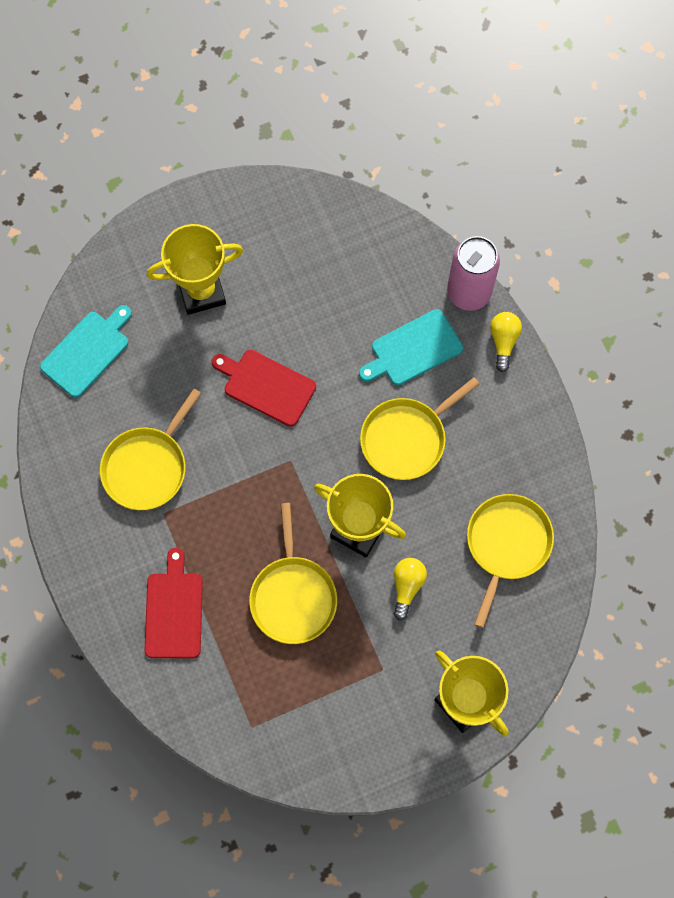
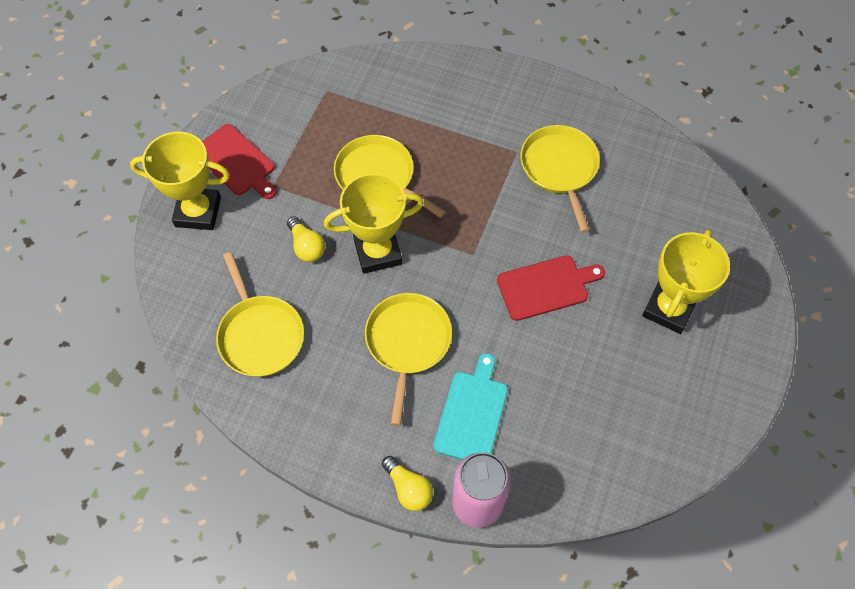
camera: 135 degrees right, 10 degrees down
(87, 351) = (687, 200): turquoise cutting board -> none
(174, 611) = (444, 108): red cutting board -> red cutting board (236, 162)

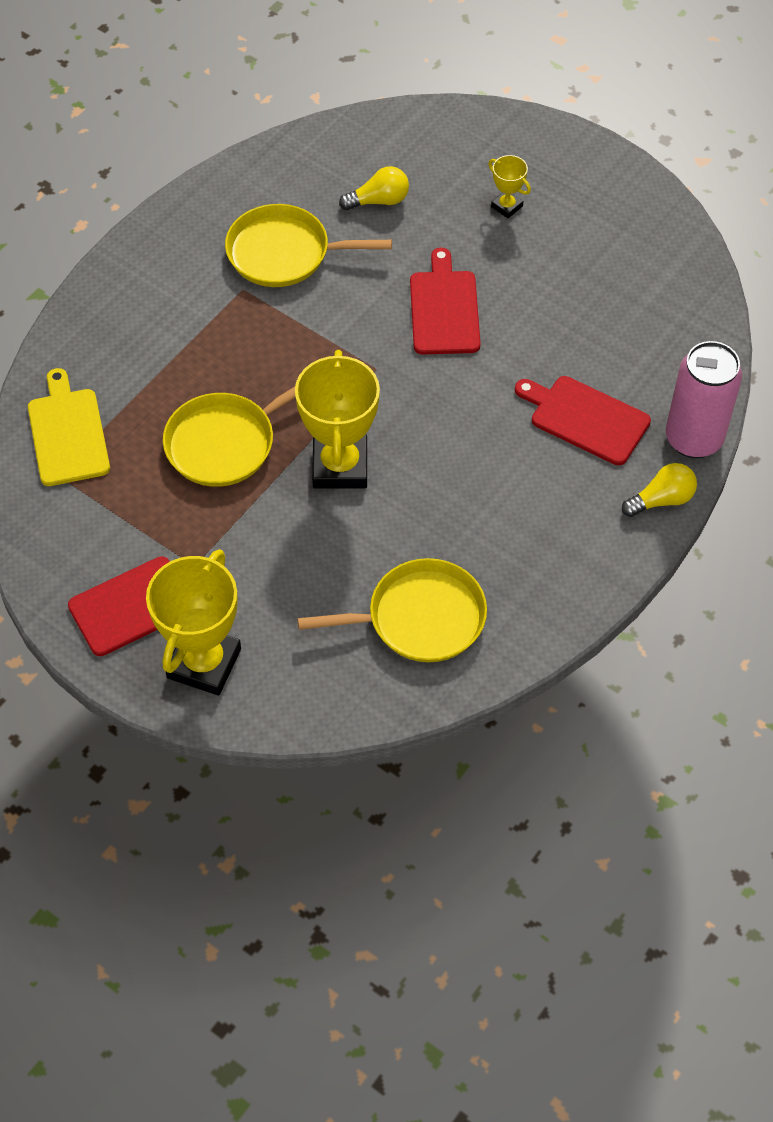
camera: 75 degrees left, 5 degrees down
(306, 246) = (304, 543): yellow light bulb -> yellow light bulb (378, 201)
(360, 87) = (68, 433): none -> yellow cutting board
(408, 343) = (477, 461): yellow pan -> none
(472, 413) = (585, 418): turquoise cutting board -> red cutting board
(668, 308) = (506, 206): yellow trophy -> yellow trophy, size x0.47

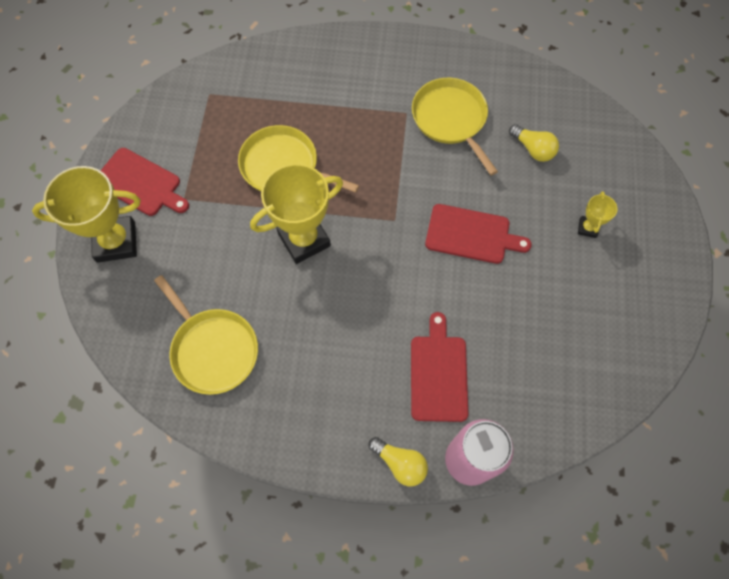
camera: 60 degrees right, 10 degrees up
(68, 433) = (241, 83): yellow cutting board -> none
(444, 309) = (471, 235): red cutting board -> red cutting board turned 45 degrees clockwise

